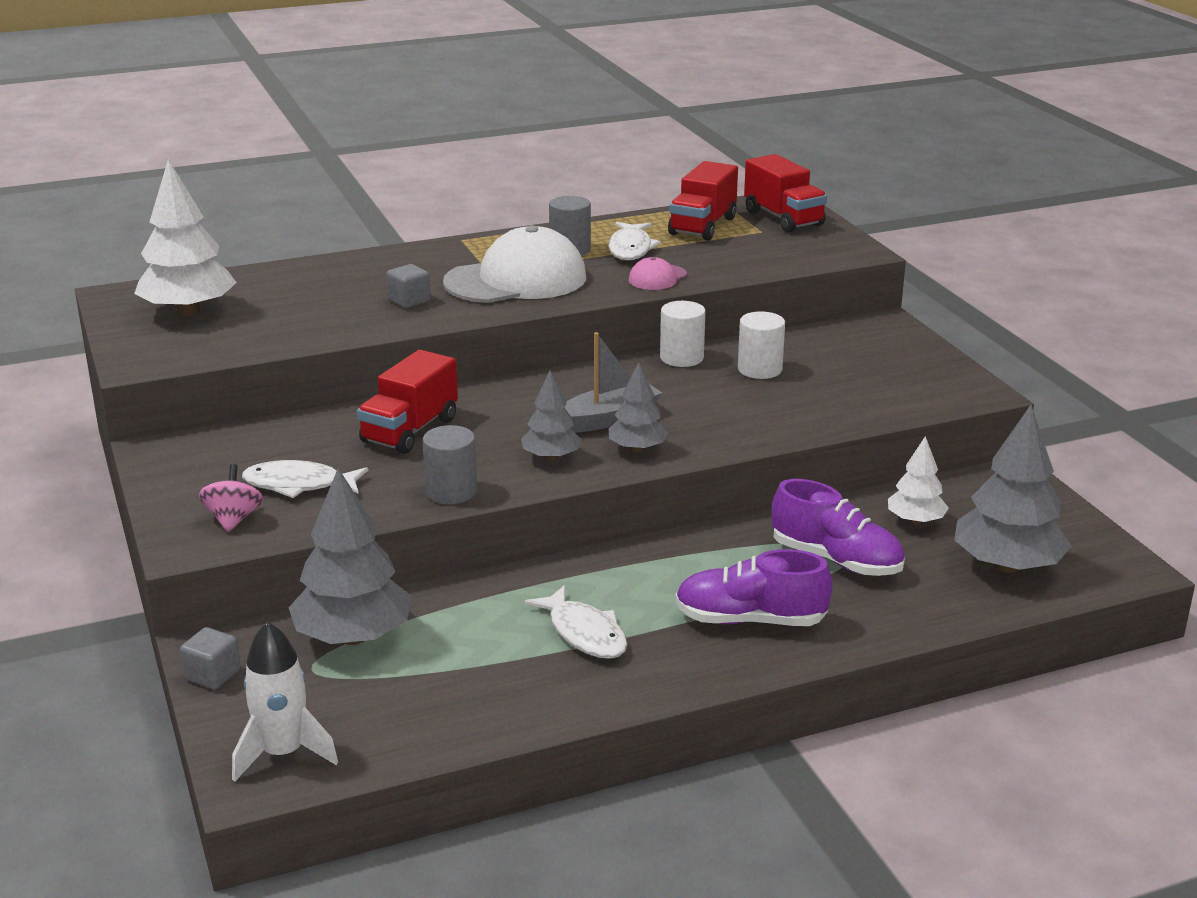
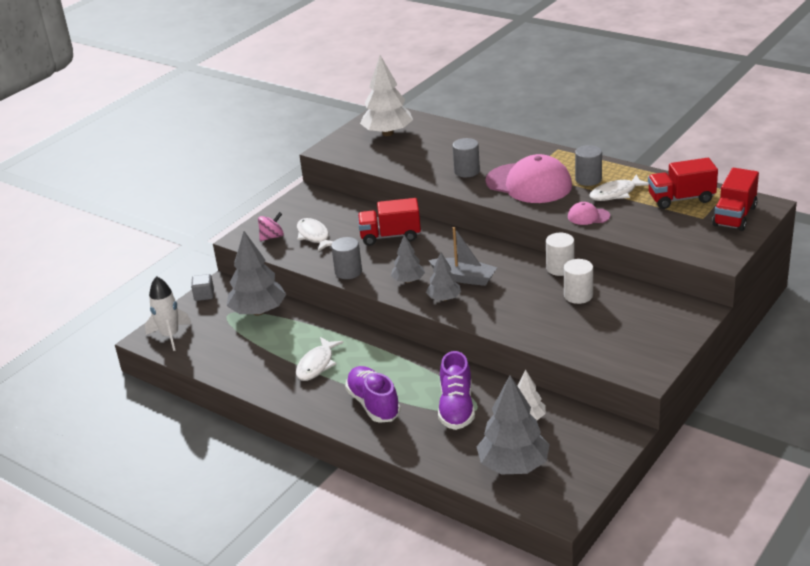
camera: 60 degrees right, 5 degrees up
(409, 301) = (467, 171): grey cube -> grey cylinder
(516, 280) = (529, 184): white cap -> pink cap

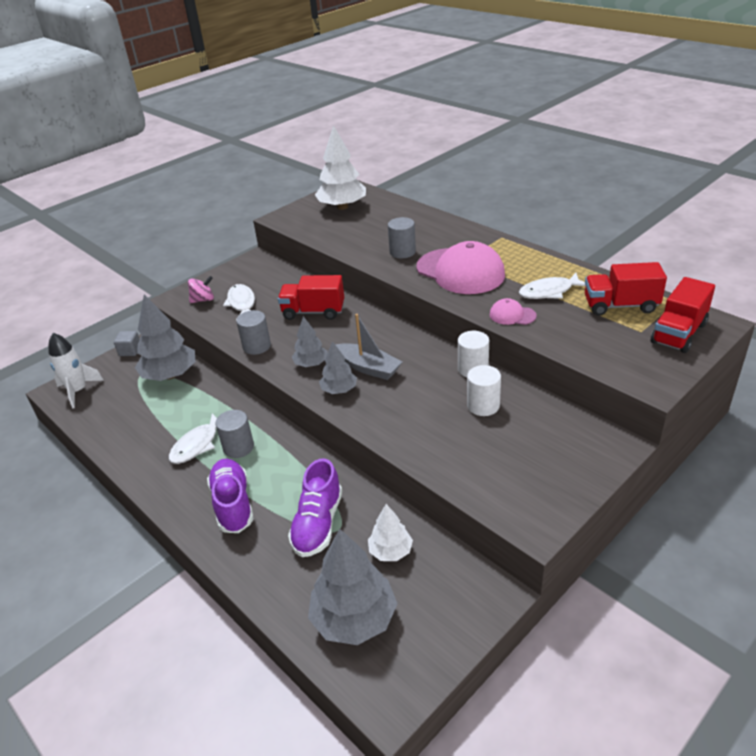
camera: 10 degrees right, 5 degrees up
(588, 179) = (524, 273): grey cylinder -> grey cylinder (238, 447)

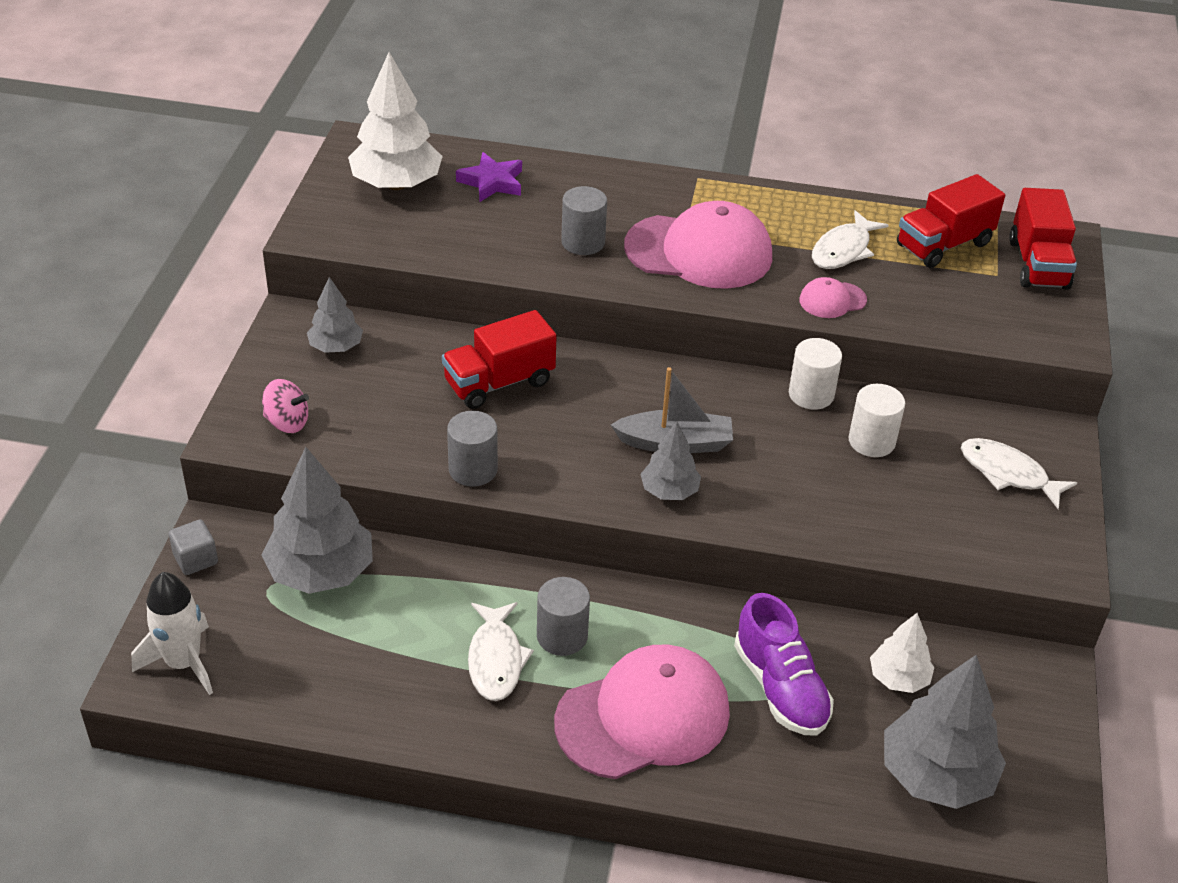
camera: 40 degrees left, 5 degrees up
(203, 300) = (287, 422): pink spinning top -> pink spinning top turned 75 degrees clockwise
(233, 504) = (643, 717): purple shoe -> pink cap
(242, 303) = (364, 406): white fish -> white fish (1008, 473)
(311, 364) = (587, 467): grey tree -> grey tree (336, 347)
(388, 216) = (492, 182): none -> purple star

